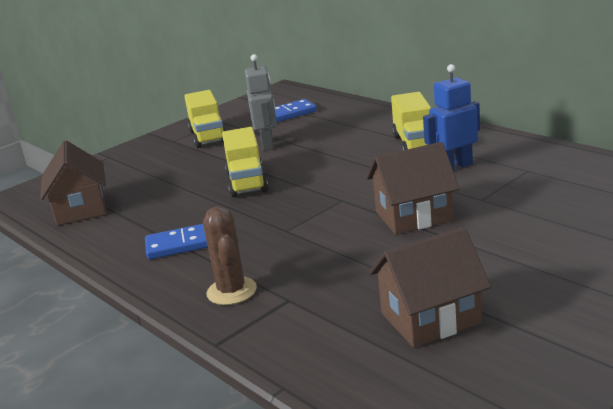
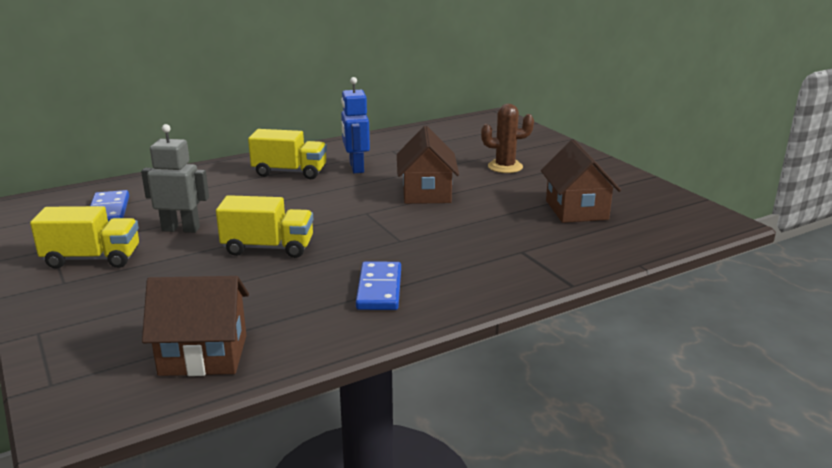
camera: 80 degrees left, 0 degrees up
(231, 291) = (492, 272): brown cactus -> brown cactus (505, 167)

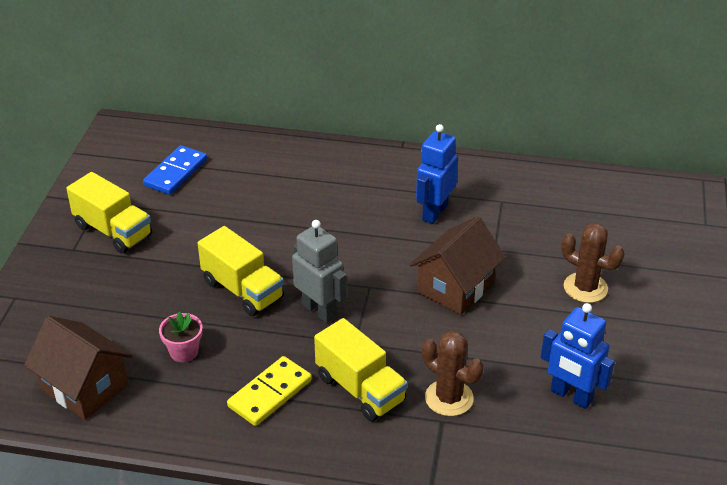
camera: 40 degrees right, 15 degrees up
(181, 229) = (204, 227): grey robot -> grey robot (319, 310)
(269, 297) = (184, 352): none -> pink flower pot
(290, 172) = (368, 189): yellow truck -> yellow truck (360, 389)
(379, 289) = (270, 394): blue domino -> yellow domino
(508, 240) = (449, 398): none -> brown cactus
(576, 210) = (571, 396): brown house -> blue robot

